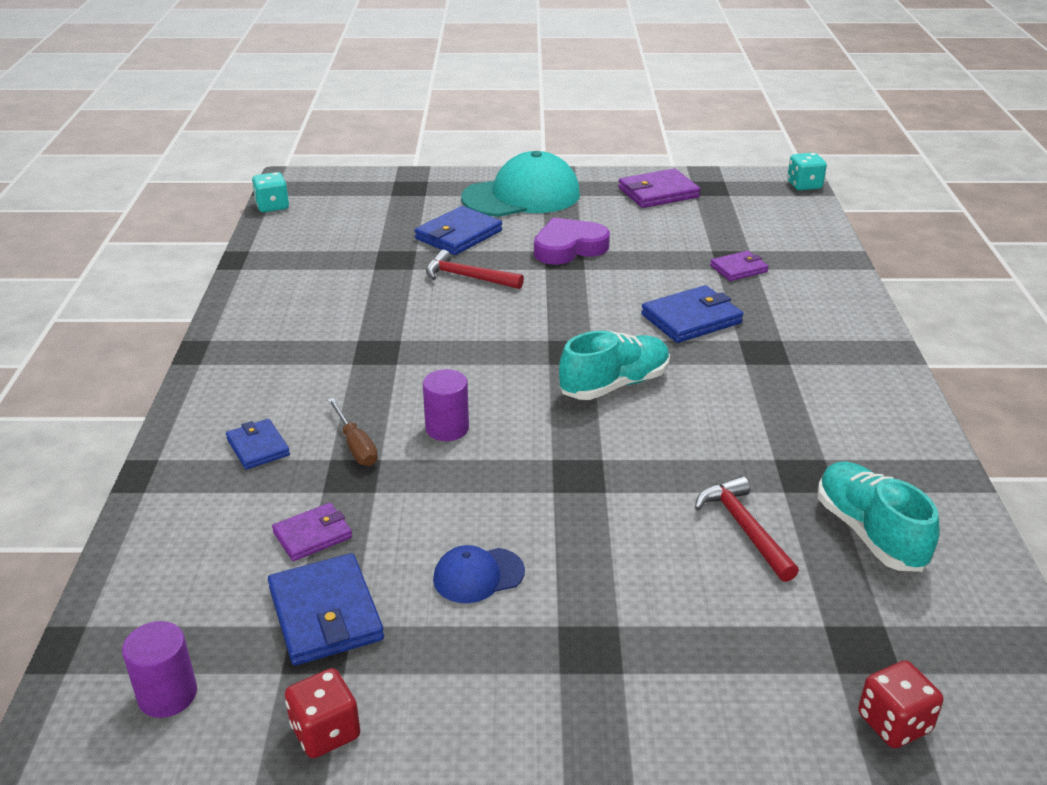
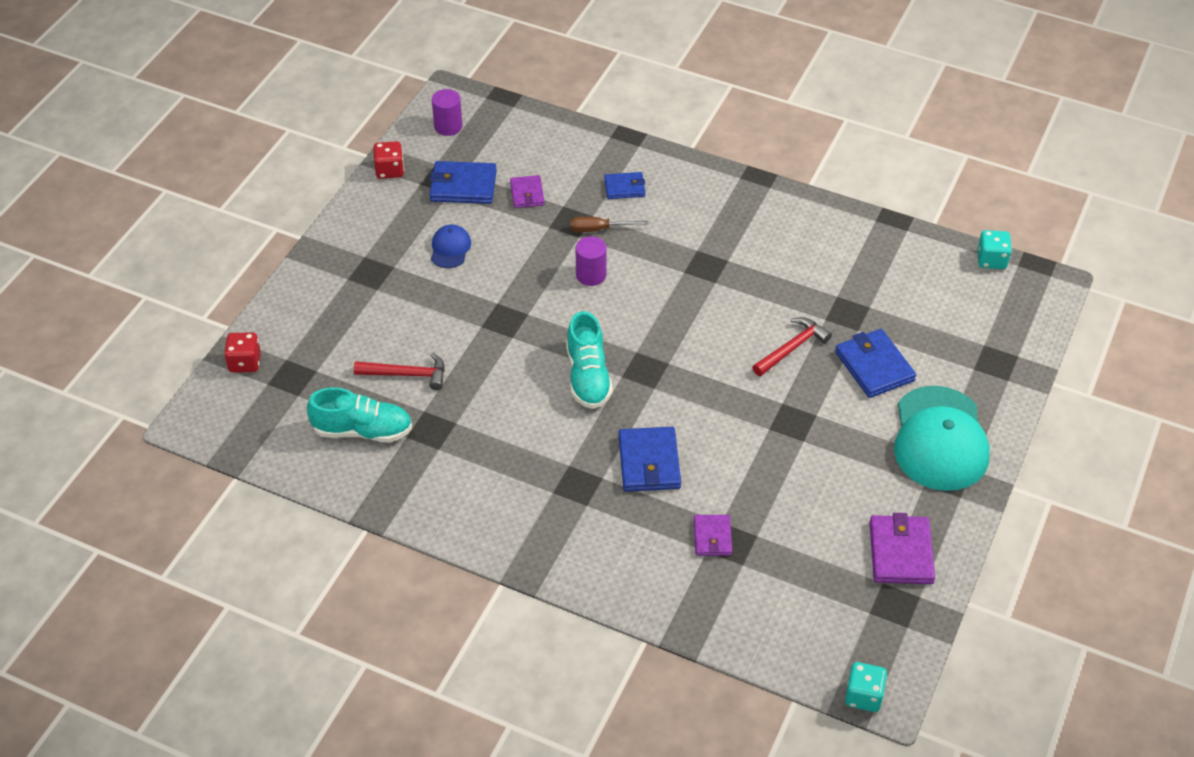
camera: 115 degrees right, 15 degrees up
(569, 248) = (813, 433): purple heart -> none

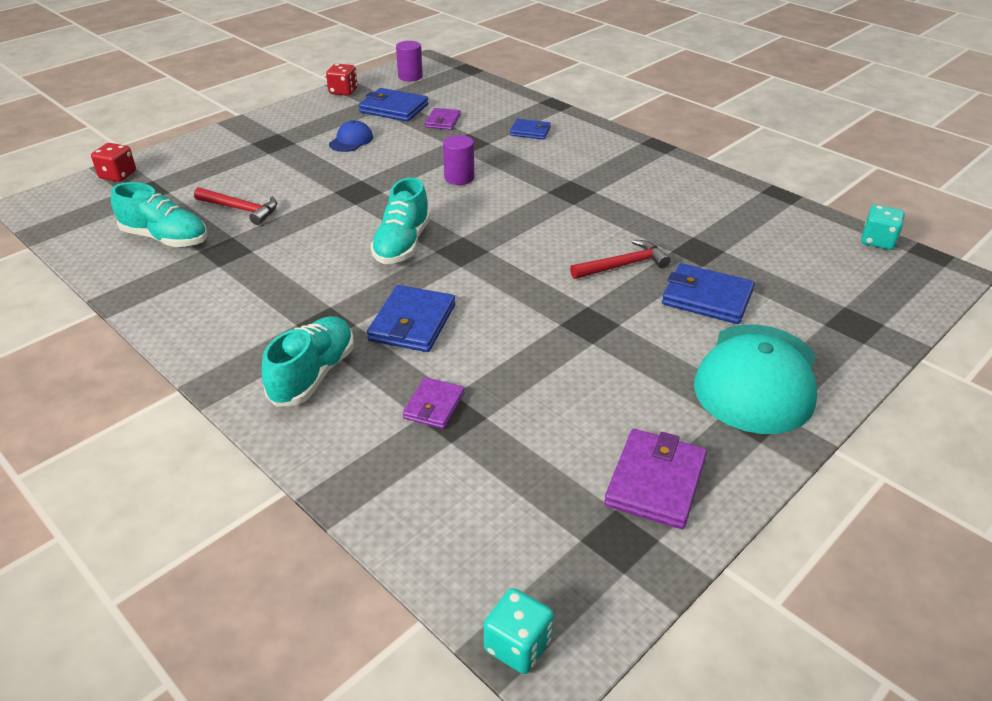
camera: 20 degrees right, 10 degrees down
(599, 229) = (488, 151): brown screwdriver -> none
(601, 537) = (313, 375): none -> turquoise shoe
(874, 366) = (707, 298): blue wallet -> blue wallet turned 60 degrees counterclockwise

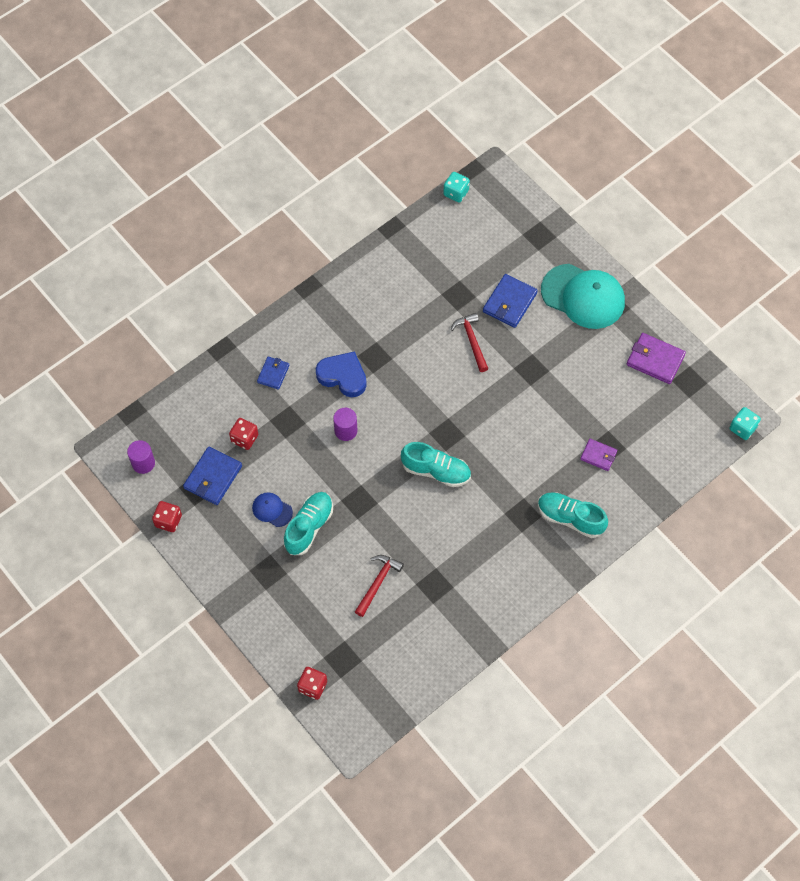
camera: 85 degrees left, 25 degrees up
(165, 238) = (414, 629): turquoise shoe -> turquoise shoe (309, 527)
(412, 323) = (524, 465): blue wallet -> none
(443, 121) = (244, 438): purple wallet -> red dice
(537, 172) = (343, 376): none -> blue heart

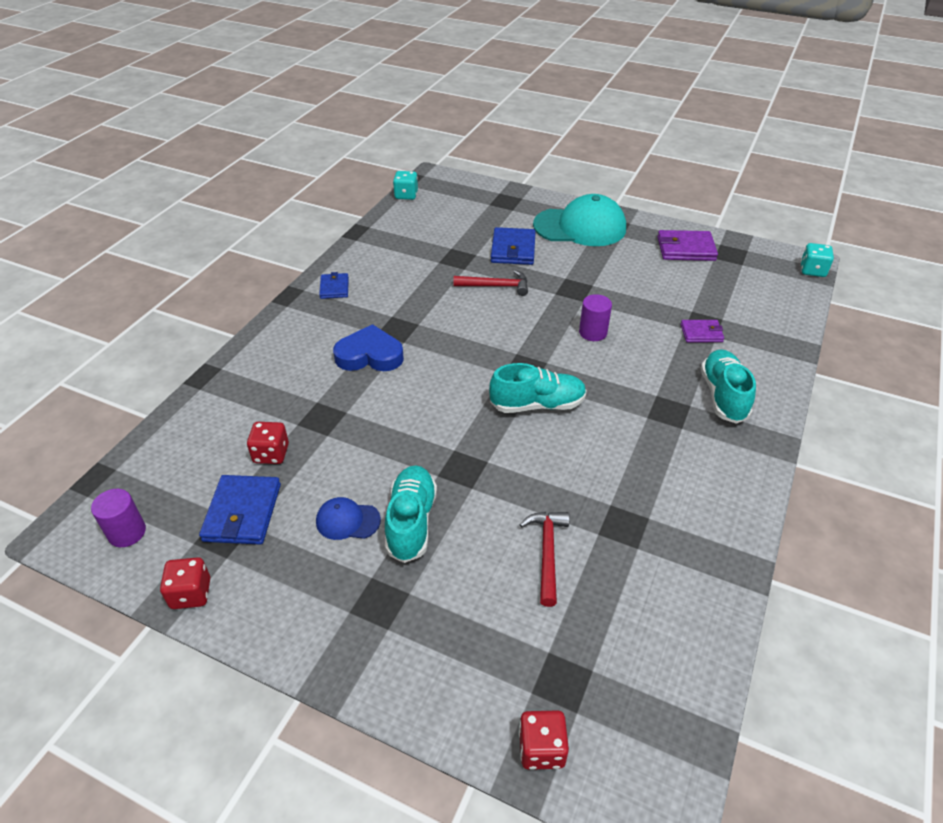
camera: 25 degrees left, 20 degrees down
(273, 374) = (281, 379): blue wallet -> blue wallet (334, 288)
(346, 430) = (402, 403): purple cylinder -> purple cylinder (593, 332)
(471, 341) = (496, 286): red hammer -> red hammer turned 135 degrees clockwise
(570, 518) = (723, 396): turquoise shoe -> turquoise shoe turned 90 degrees clockwise

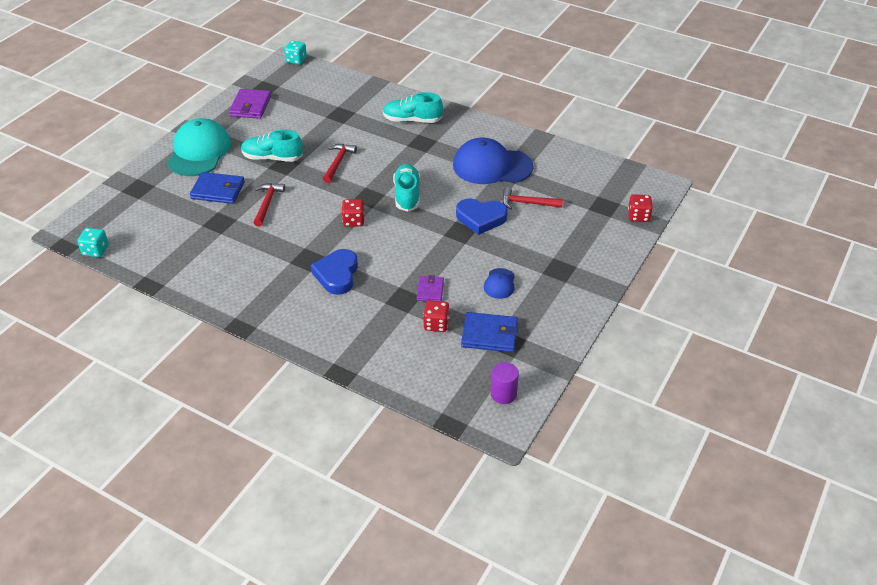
camera: 85 degrees left, 0 degrees up
(191, 593) = (553, 353): red dice -> red dice (353, 221)
(334, 288) = (238, 297): blue wallet -> none
(411, 522) = (502, 255): turquoise shoe -> turquoise shoe (272, 158)
(498, 491) = (481, 218): none -> blue heart
(593, 332) = (338, 162): purple cylinder -> red hammer
(636, 500) = (492, 166): none -> blue cap
(701, 333) = (350, 117): purple wallet -> purple wallet (430, 290)

